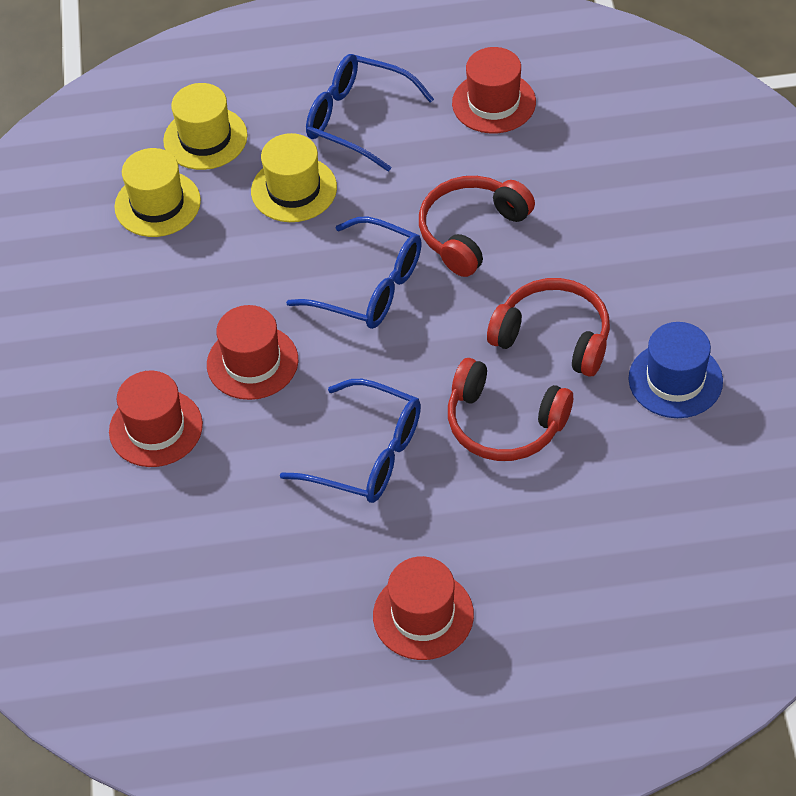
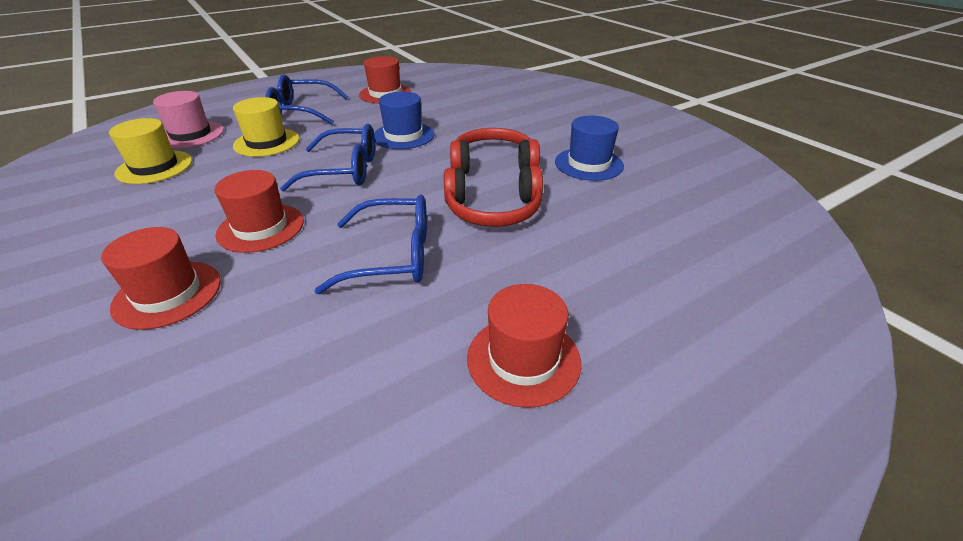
camera: 30 degrees left, 15 degrees down
(205, 138) = (191, 135): yellow hat -> pink hat
(471, 232) = (403, 136): red headphones -> blue hat

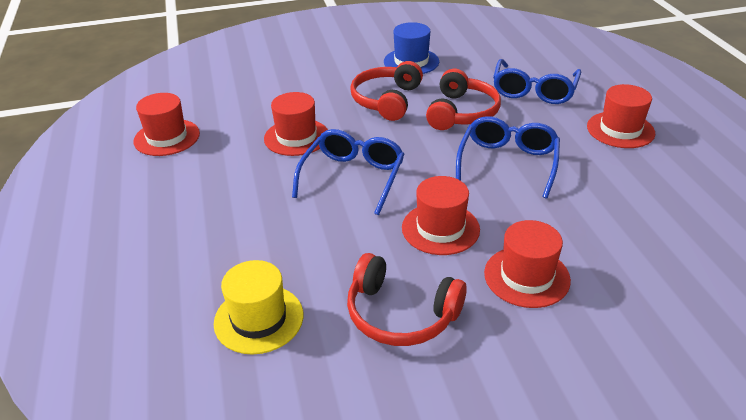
camera: 70 degrees left, 0 degrees up
(135, 225) = (401, 314): none -> red headphones
(191, 135) = (172, 296): pink hat -> none
(267, 142) = (247, 228): yellow hat -> none
(301, 111) = (168, 202): blue glasses -> blue glasses (534, 91)
(403, 136) = (296, 137): blue hat -> red hat

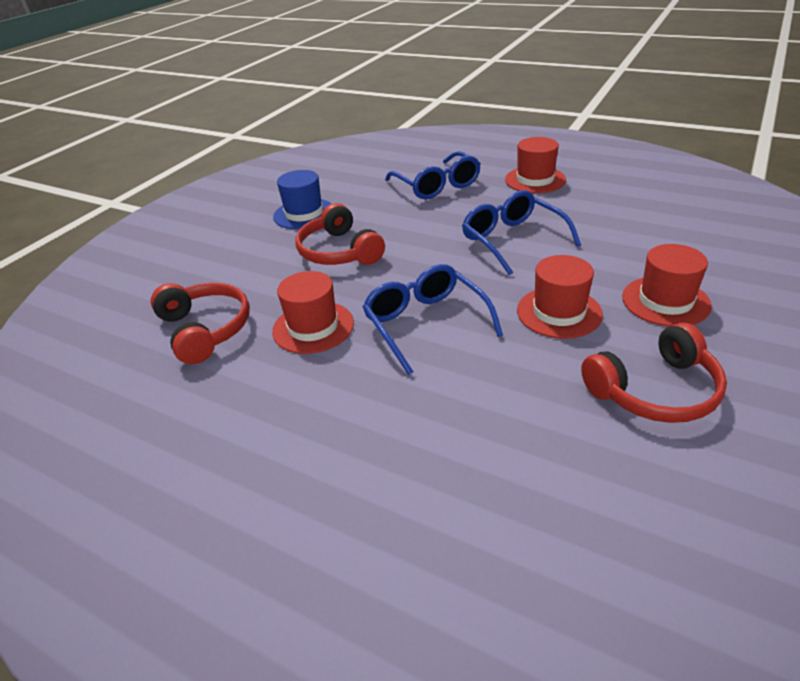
camera: 45 degrees left, 0 degrees up
(167, 137) = (164, 420): red hat -> none
(259, 319) = (577, 493): yellow hat -> none
(461, 113) = (415, 227): red headphones -> red headphones (205, 329)

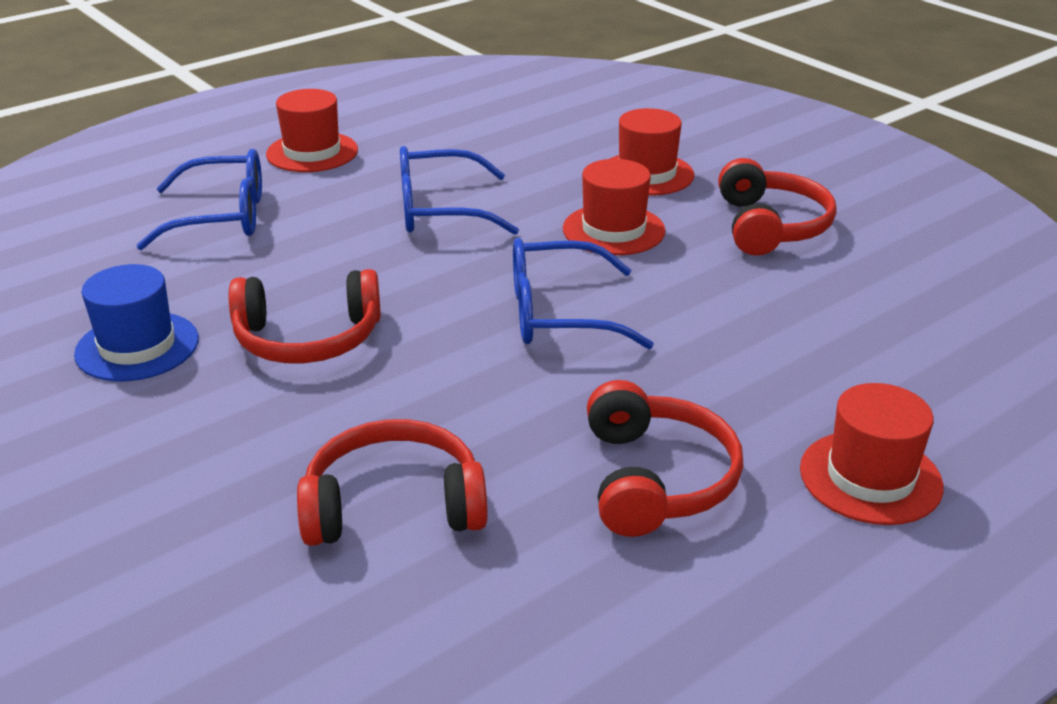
camera: 70 degrees left, 5 degrees down
(261, 421) = (656, 479): none -> red headphones
(313, 327) = (486, 400): red hat -> red hat (870, 477)

